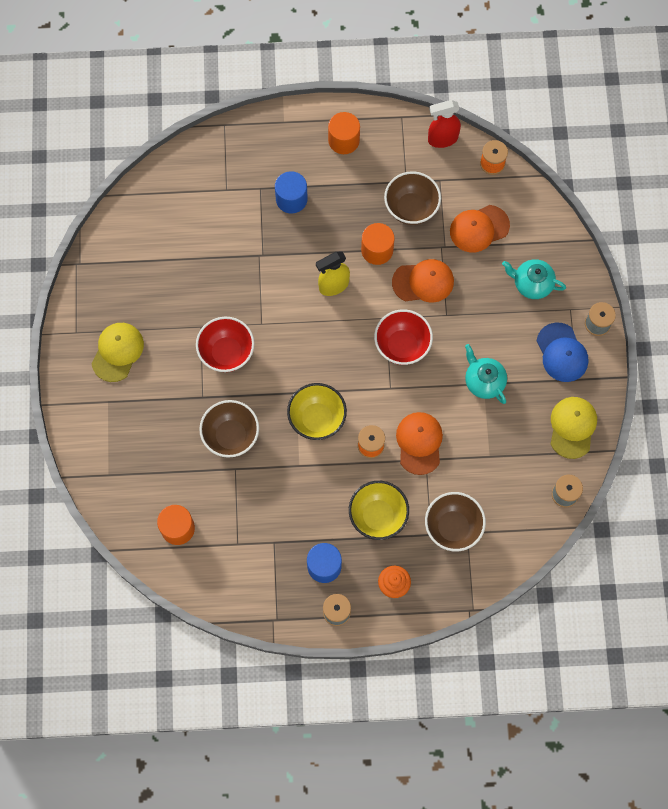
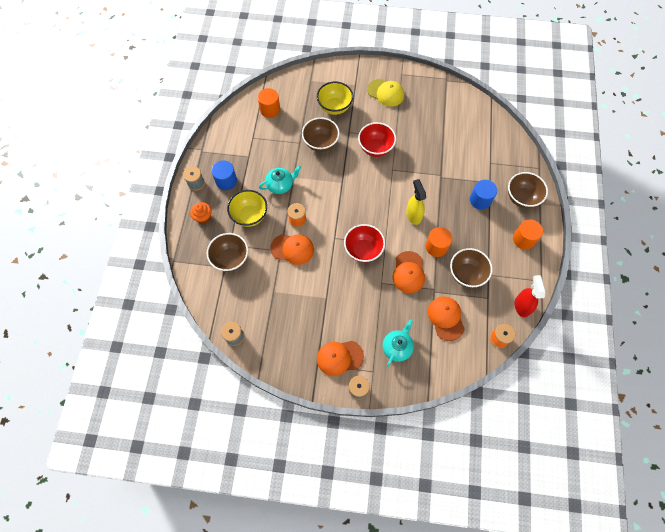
camera: 100 degrees right, 5 degrees down
(278, 145) = (521, 198): none -> brown bowl
(317, 419) = (322, 191): yellow bowl -> yellow bowl (334, 107)
(484, 381) = (328, 298): turquoise teapot -> turquoise teapot (280, 185)
(562, 353) = (339, 357): blue cap -> orange cap
(572, 427) = (281, 352): yellow cap -> none

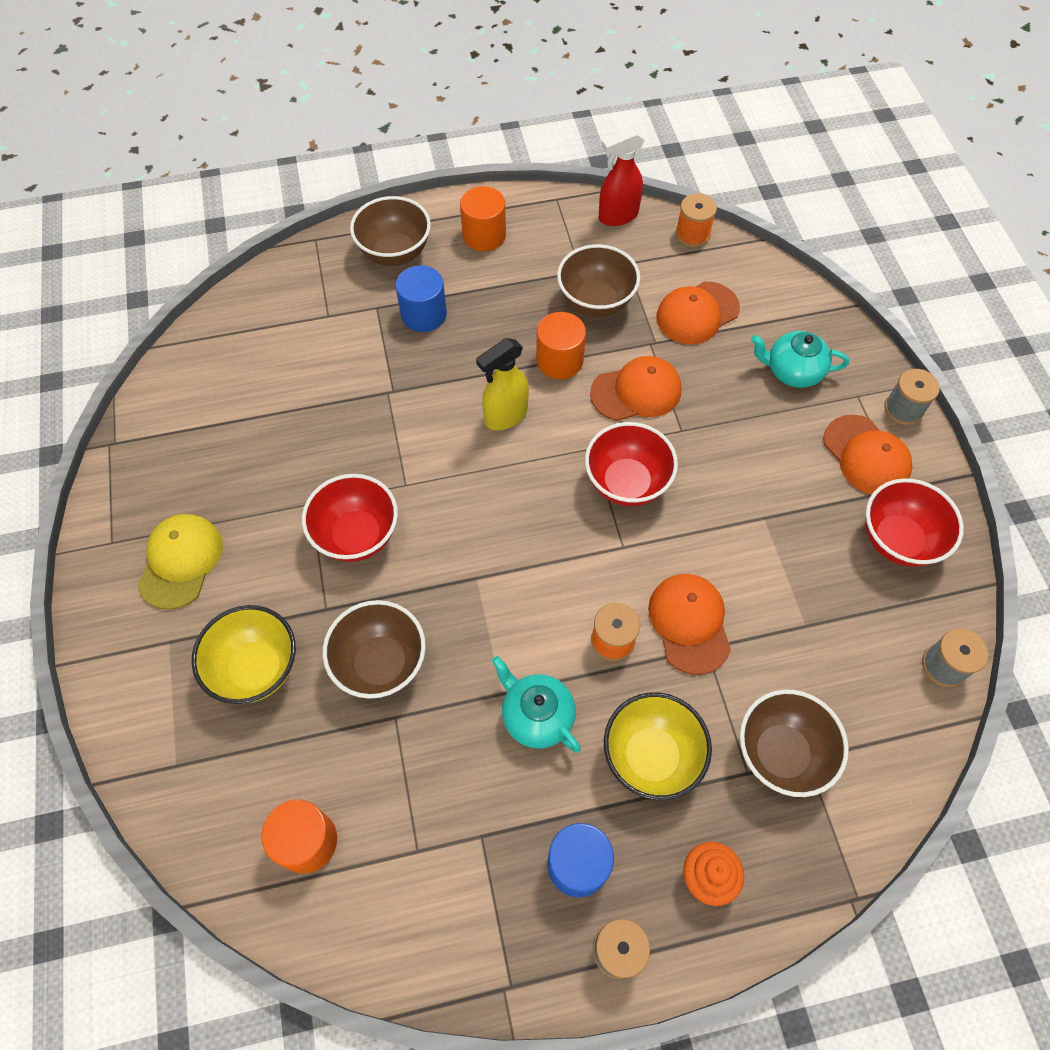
camera: 110 degrees left, 5 degrees down
(294, 348) = (897, 540): none -> red bowl

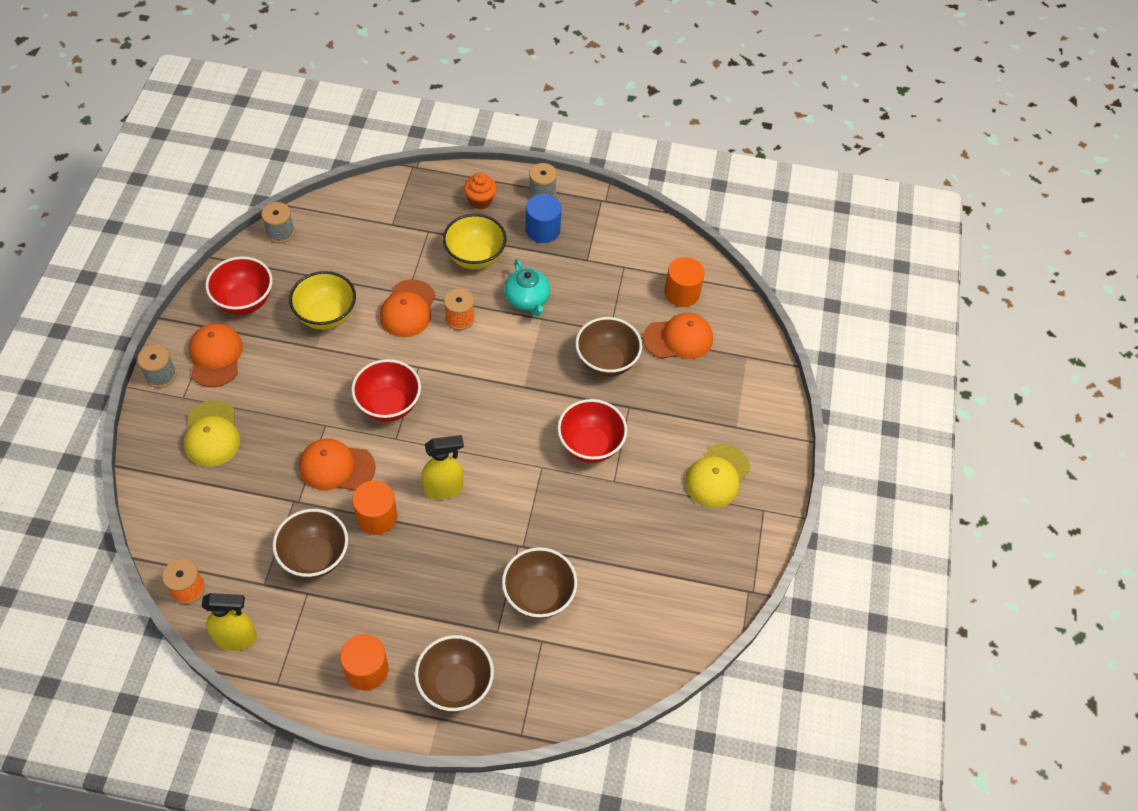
camera: 160 degrees left, 5 degrees down
(256, 668) = (684, 389): yellow bowl -> yellow bowl (326, 316)
(423, 314) = (461, 607): blue cylinder -> none
(617, 216) = (236, 638): red spray bottle -> yellow spray bottle
(697, 313) = (243, 511): orange cap -> orange cap (678, 338)
(781, 753) = (404, 231): brown bowl -> brown bowl (538, 596)
(792, 371) = (212, 434): turquoise teapot -> yellow cap

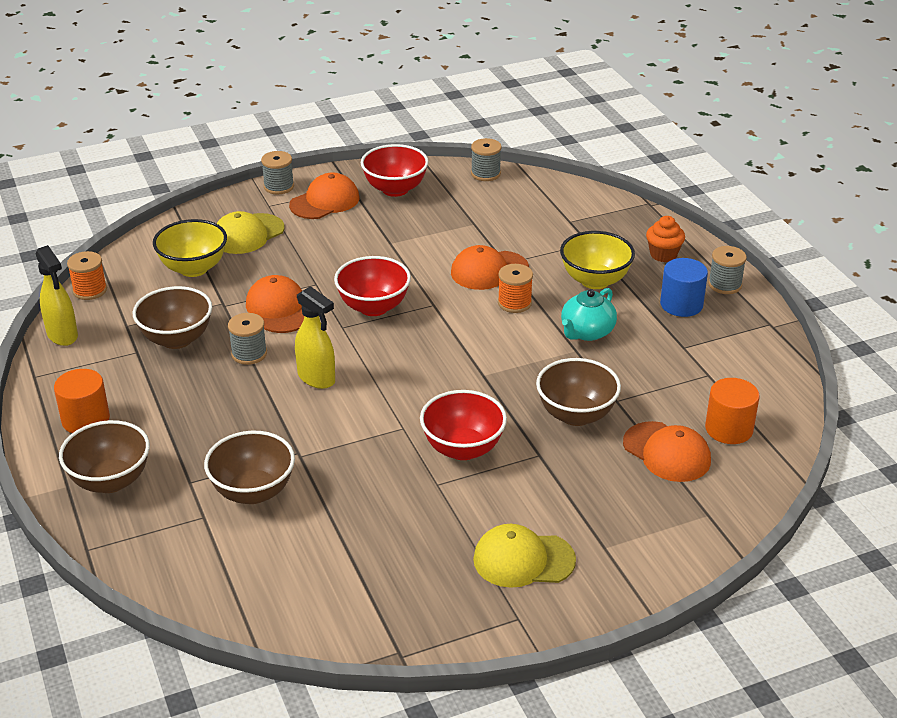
camera: 60 degrees right, 20 degrees down
(326, 316) = (429, 233): yellow bowl -> yellow bowl (193, 268)
(376, 517) = (249, 354): orange cylinder -> grey spool

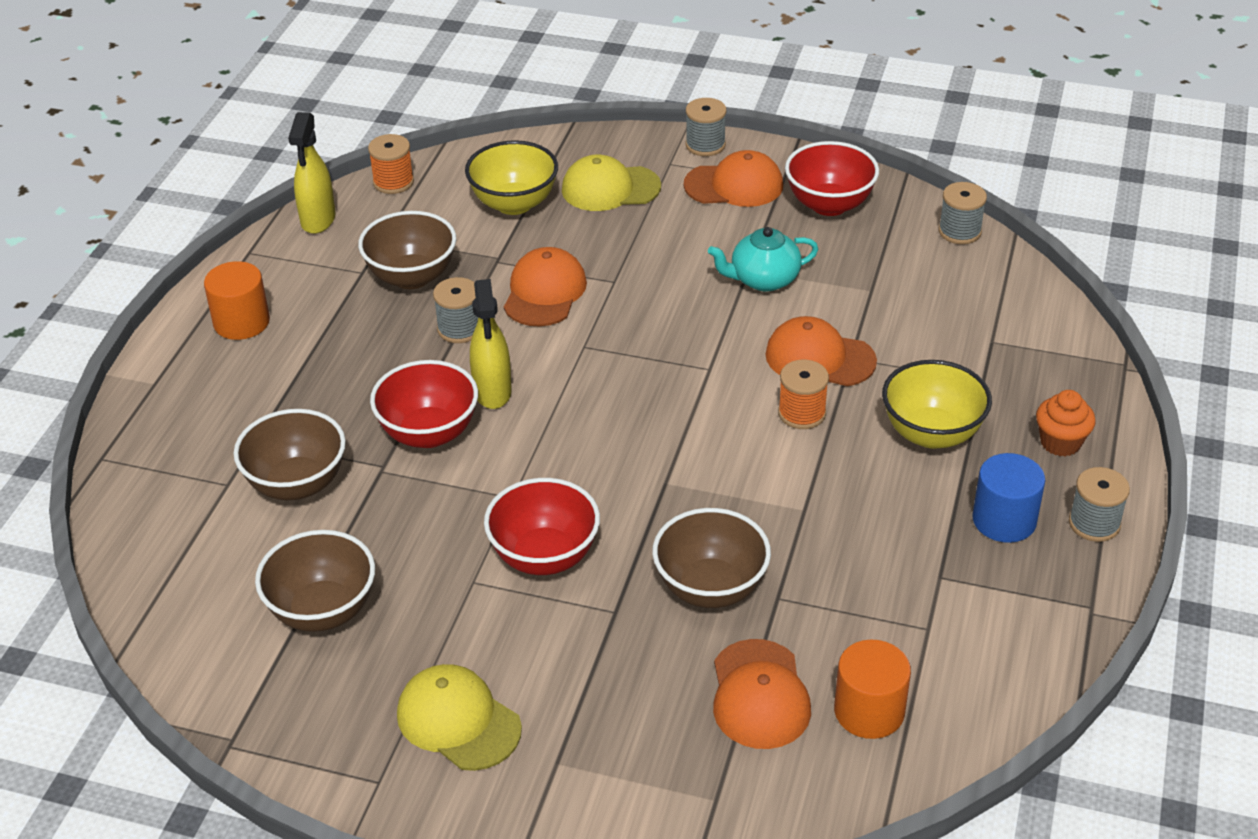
camera: 40 degrees right, 5 degrees up
(110, 481) = (193, 399): brown bowl -> brown bowl (322, 611)
(373, 307) = (642, 339): red bowl -> red bowl (429, 433)
(587, 332) = (843, 494): turquoise teapot -> turquoise teapot (763, 279)

